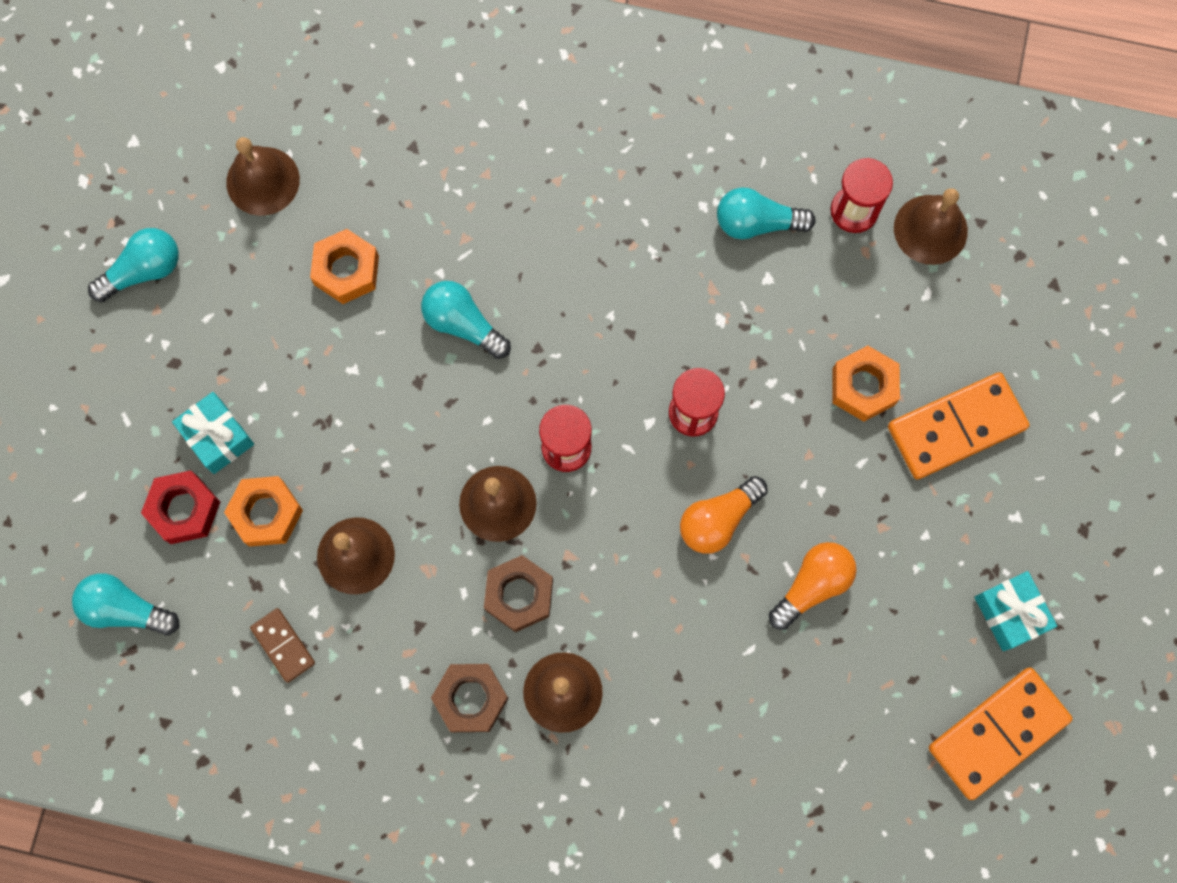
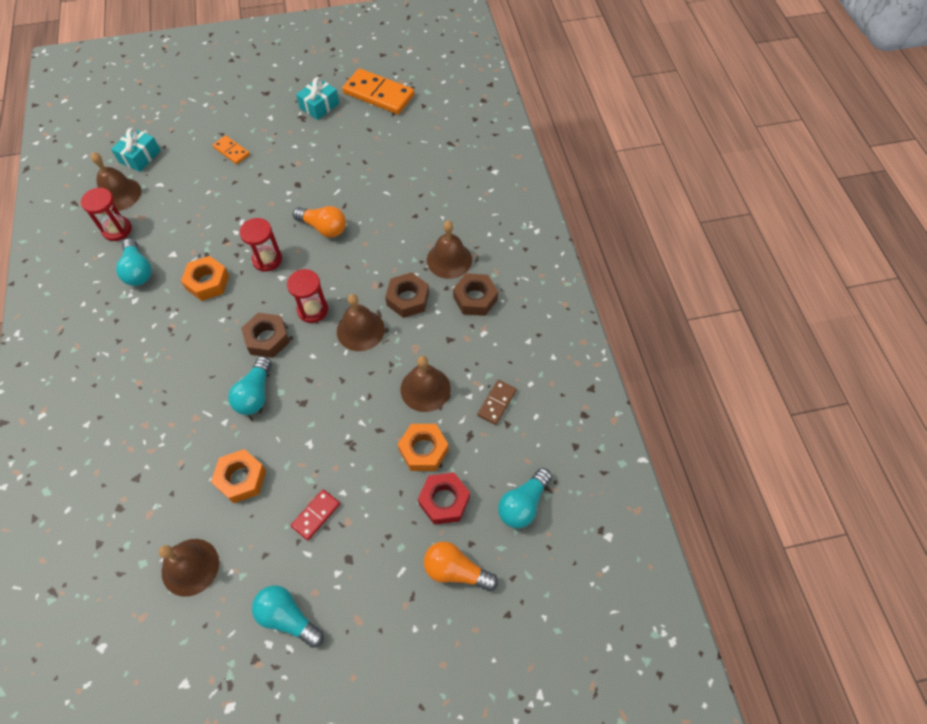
camera: 115 degrees left, 15 degrees down
(125, 609) = (523, 504): turquoise light bulb -> turquoise light bulb turned 45 degrees clockwise
(217, 437) = (387, 504): turquoise gift -> turquoise gift (140, 156)
(250, 344) = (316, 515): none -> red domino
(546, 368) = (267, 339): none -> brown nut
(812, 585) = (341, 179): orange light bulb -> orange light bulb (456, 570)
(863, 387) = (223, 193): orange nut -> orange nut (207, 282)
(956, 427) = (231, 151): orange domino -> orange domino, size x0.52

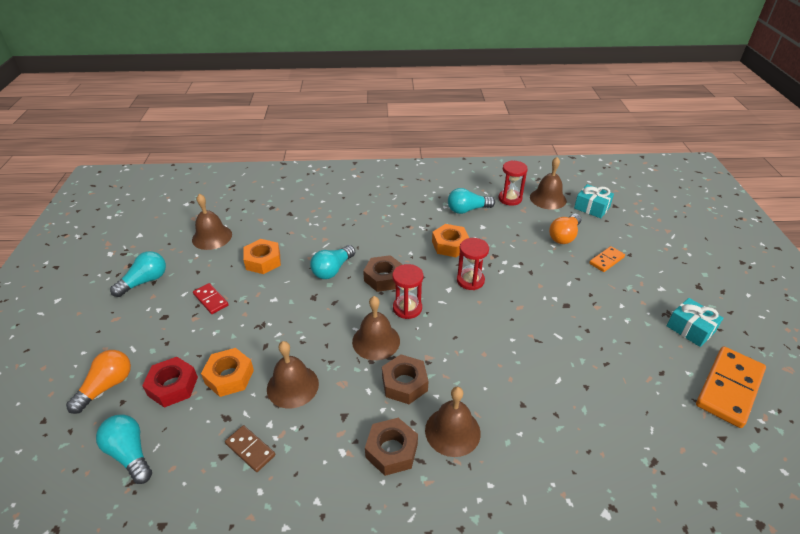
camera: 100 degrees right, 20 degrees down
(255, 394) = (332, 270): turquoise light bulb -> turquoise light bulb turned 75 degrees counterclockwise
(324, 228) = (507, 322): orange light bulb -> orange light bulb (564, 236)

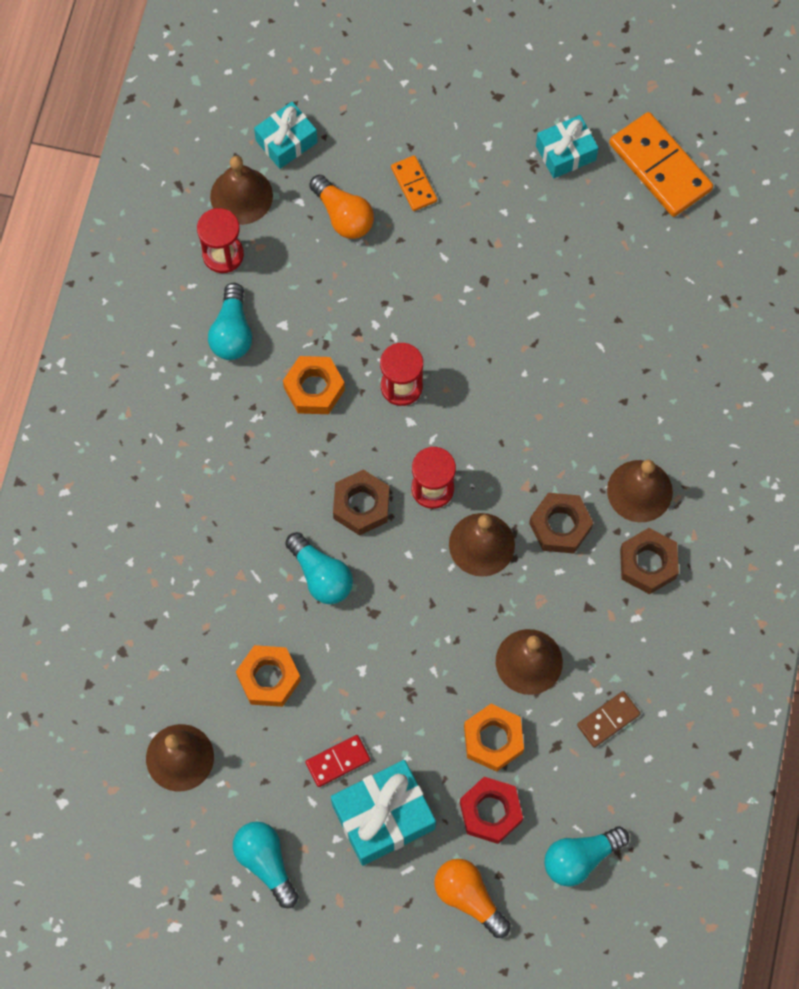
camera: 75 degrees left, 30 degrees up
(172, 328) = (383, 816): none -> turquoise gift

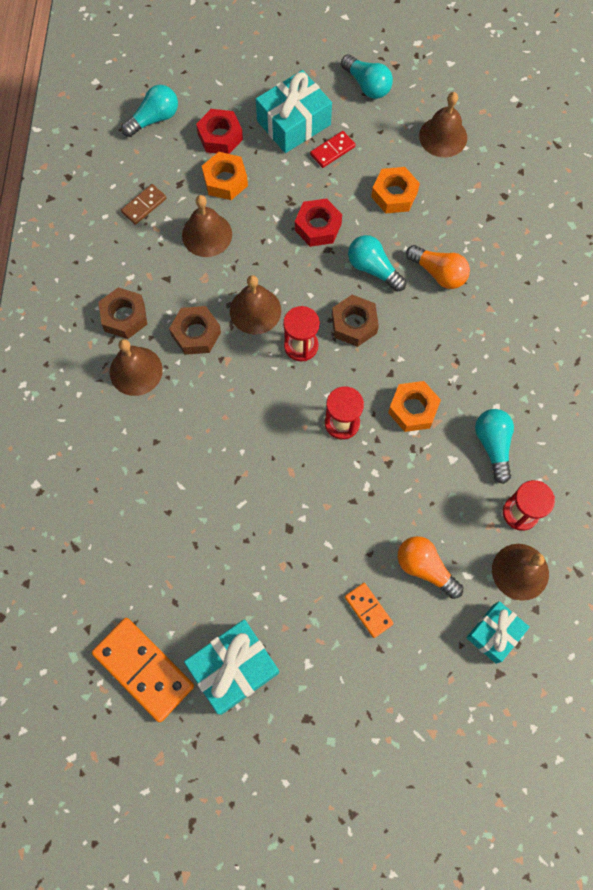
camera: 170 degrees right, 0 degrees up
(380, 648) = (318, 227): none -> red nut
(469, 897) = (227, 86): orange light bulb -> orange light bulb (438, 273)
(565, 153) = (234, 668): turquoise gift -> turquoise gift, size x1.55

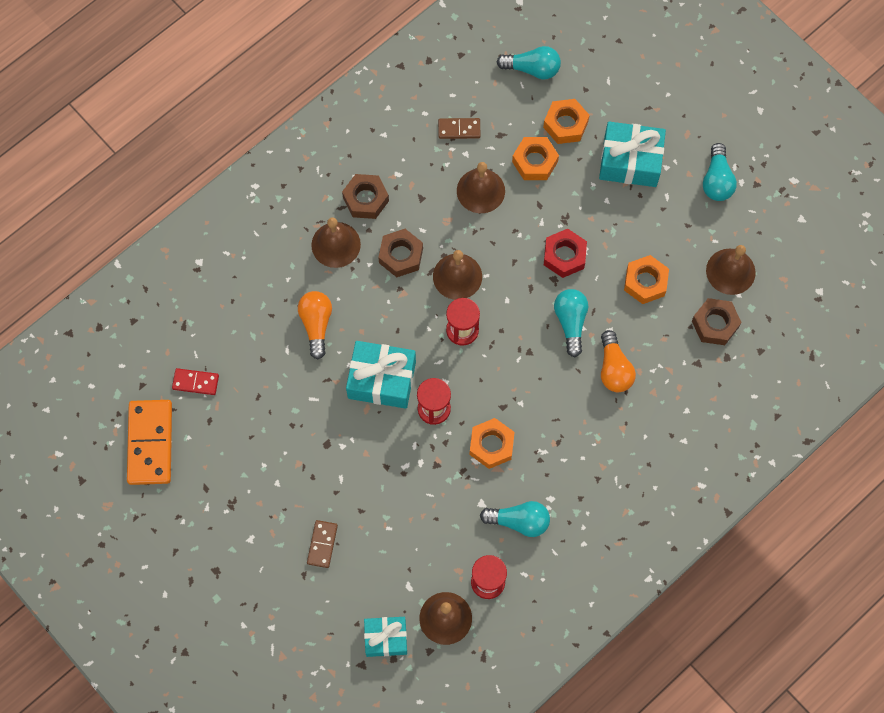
camera: 45 degrees right, 0 degrees up
(220, 136) = (565, 124): red nut -> orange nut
(234, 668) = (203, 496): turquoise gift -> turquoise gift (382, 379)
(332, 151) = (636, 208): red domino -> red domino (195, 382)
(354, 324) = (515, 349): brown nut -> brown nut (715, 324)
(368, 610) = (322, 544): orange domino -> brown domino
(425, 568) = (386, 554): orange light bulb -> orange light bulb (316, 324)
(493, 445) = (519, 521): turquoise light bulb -> turquoise light bulb turned 60 degrees clockwise

